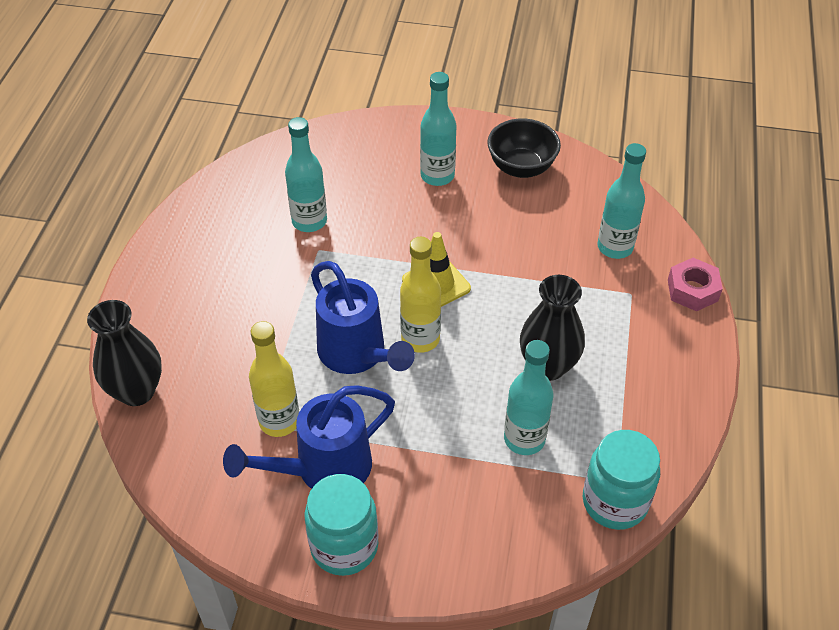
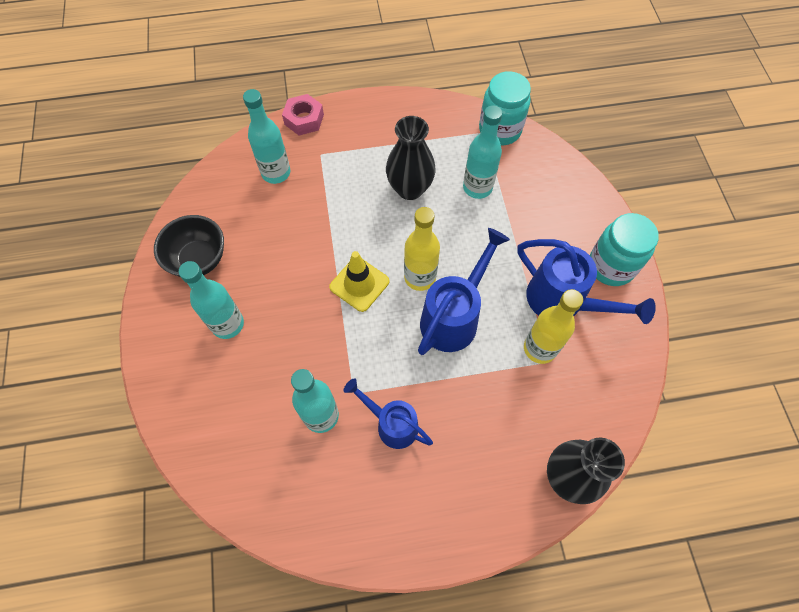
camera: 110 degrees left, 15 degrees up
(271, 269) = (392, 424): none -> blue watering can

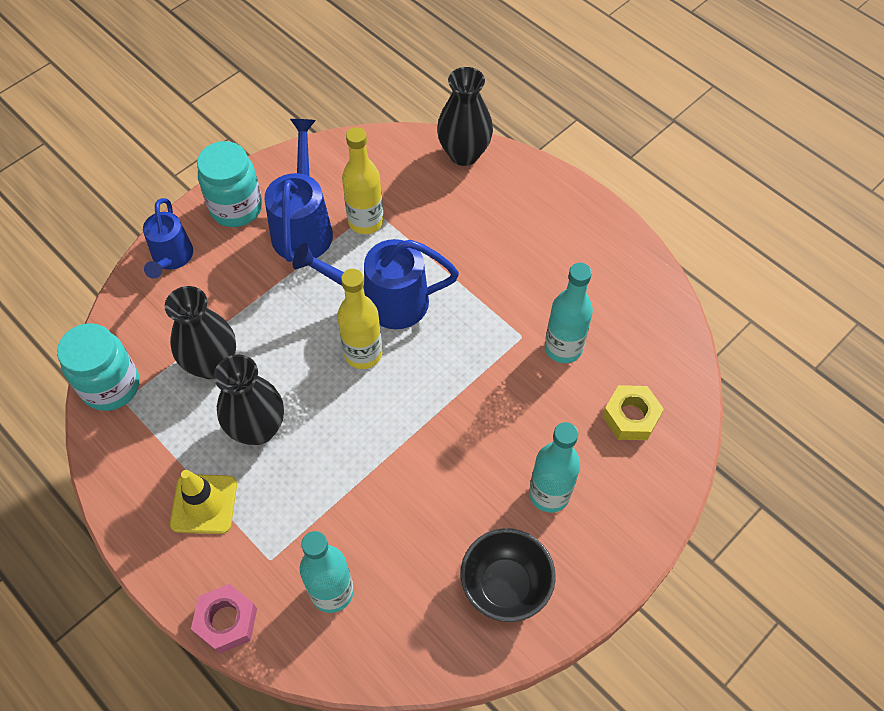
camera: 125 degrees left, 5 degrees down
(231, 421) = (631, 417): none -> yellow nut
(359, 284) = (411, 402): yellow traffic cone -> yellow traffic cone (204, 504)
(392, 424) = (524, 290): blue watering can -> blue watering can (171, 258)
(477, 187) = (212, 364): turquoise bottle -> black vase

